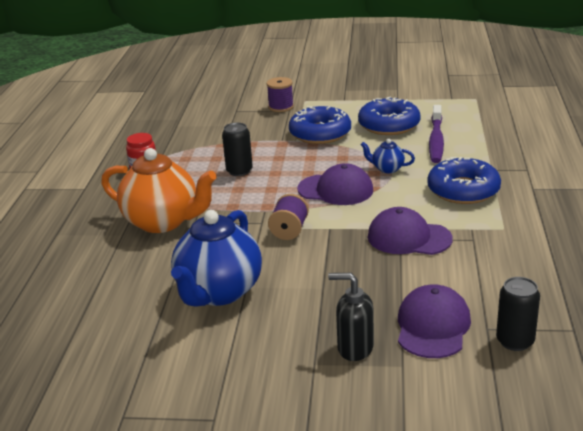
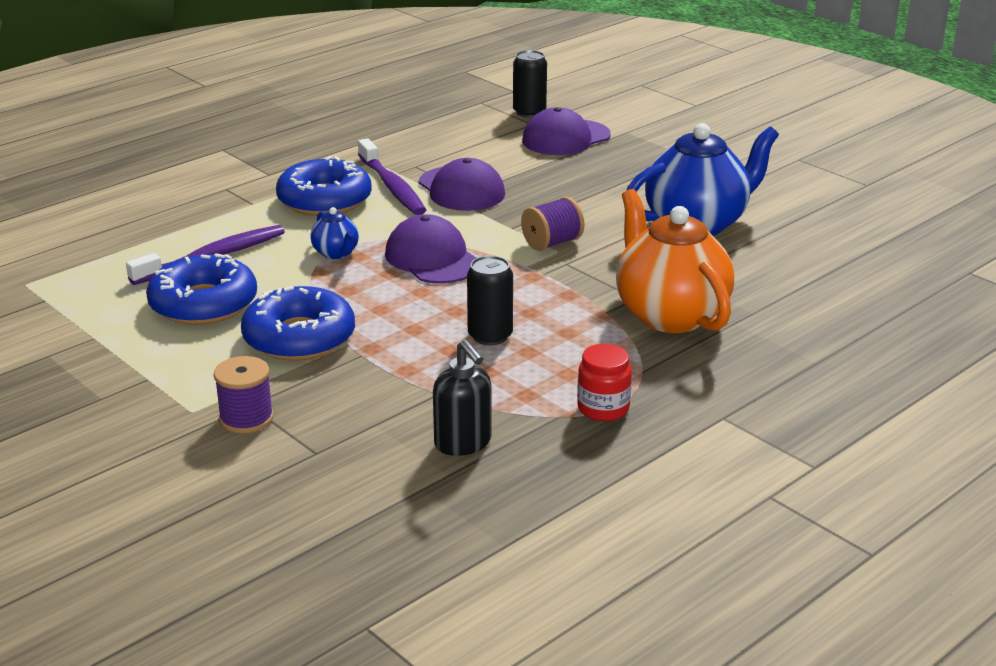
camera: 140 degrees left, 0 degrees up
(354, 348) = (643, 150): black soap dispenser -> black soap dispenser (463, 443)
(450, 217) = (392, 186): none -> purple toothbrush

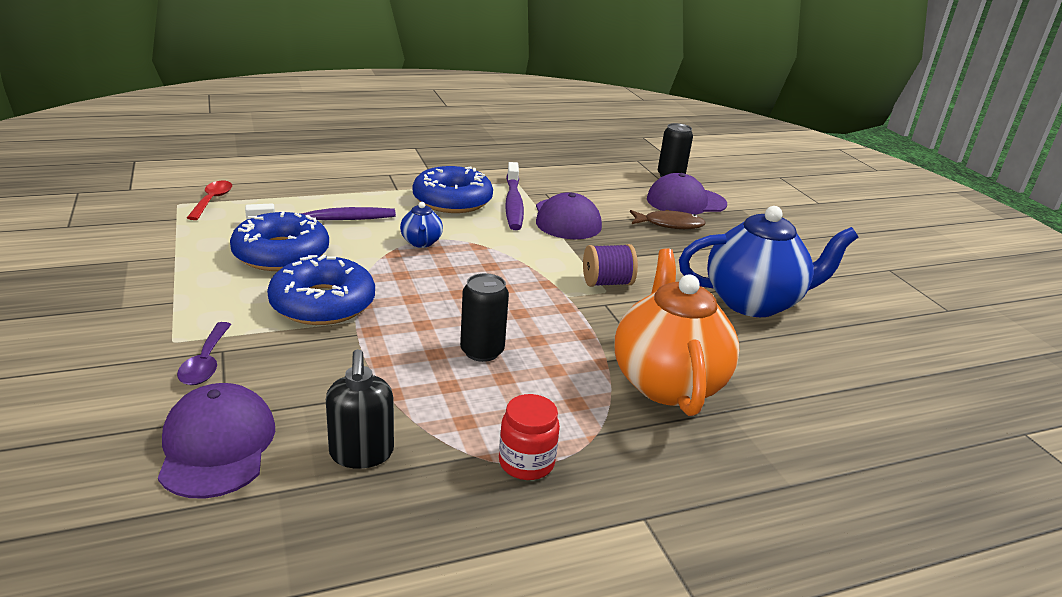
camera: 20 degrees right, 0 degrees up
(61, 270) = (212, 201): none -> red spoon
(246, 418) = (206, 362): purple spool -> purple spoon
(432, 258) = (494, 268): purple cap -> purple cap (217, 445)
(567, 167) = (669, 224): none -> brown fish

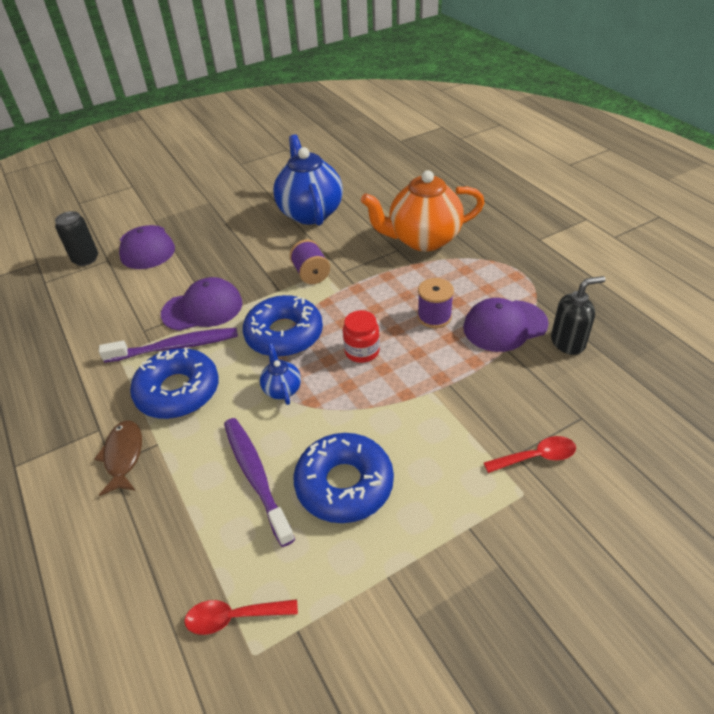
camera: 95 degrees left, 15 degrees up
(206, 362) = (536, 457): purple spoon -> red spoon
(217, 445) = (609, 409): purple cap -> purple cap (505, 326)
(323, 303) = (417, 419): blue donut -> blue donut (284, 334)
(421, 242) = (282, 389): blue teapot -> blue teapot turned 90 degrees counterclockwise
(482, 351) = (434, 317): black can -> purple spool
(526, 463) = (529, 280): red jar -> red jar (362, 351)
(669, 224) = (196, 253): brown fish -> brown fish (123, 456)

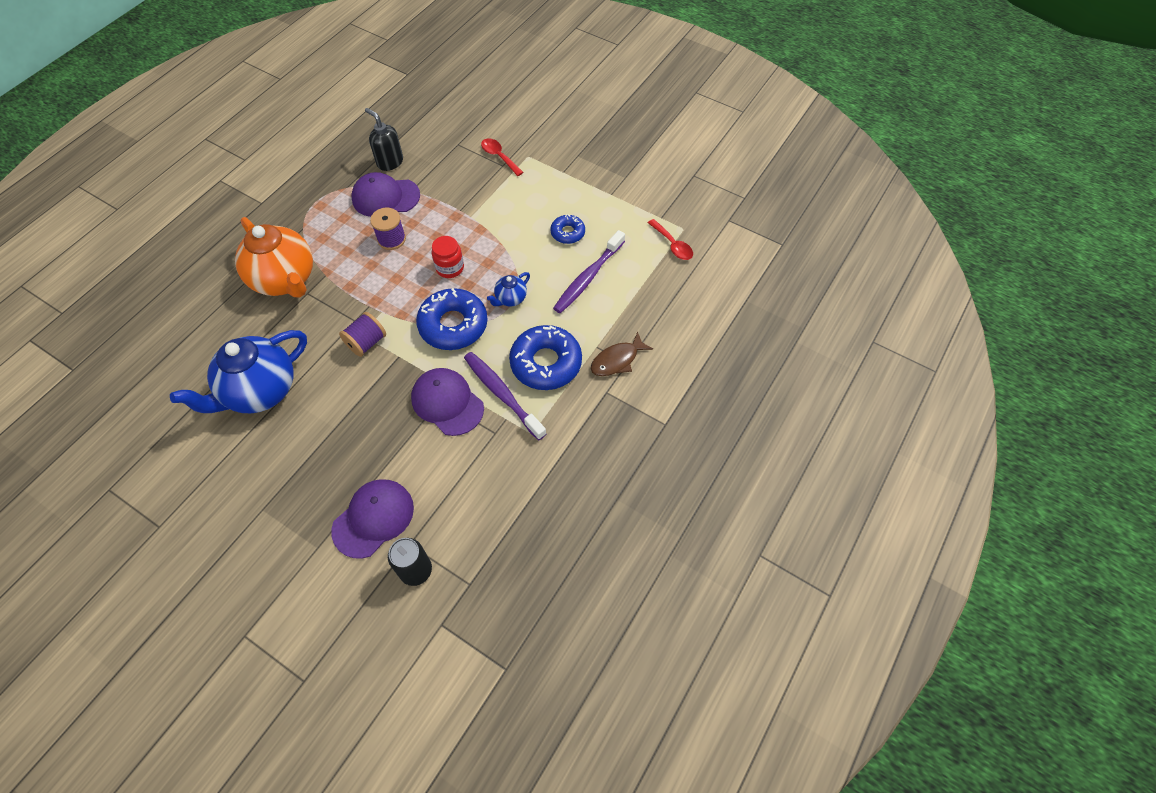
camera: 120 degrees left, 15 degrees up
(344, 484) = (567, 233): blue donut -> blue donut, size x0.54
(505, 326) = (385, 197): purple cap -> purple cap turned 135 degrees clockwise

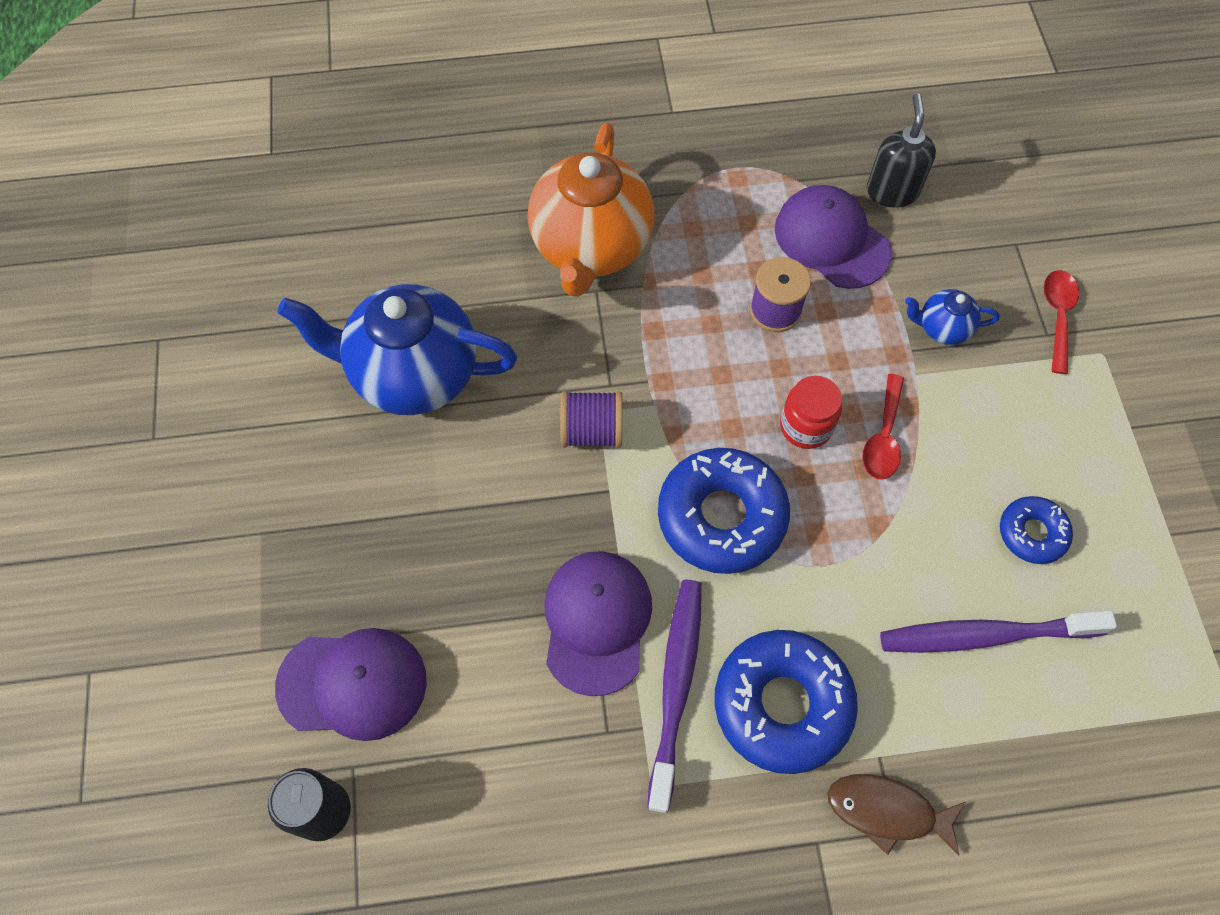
camera: 50 degrees right, 5 degrees up
(510, 299) = (838, 555): blue teapot -> blue teapot (942, 328)
(672, 245) = (1182, 716): red spoon -> red spoon (883, 437)

